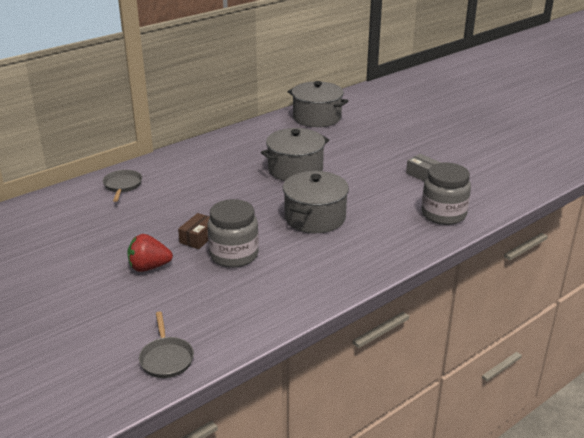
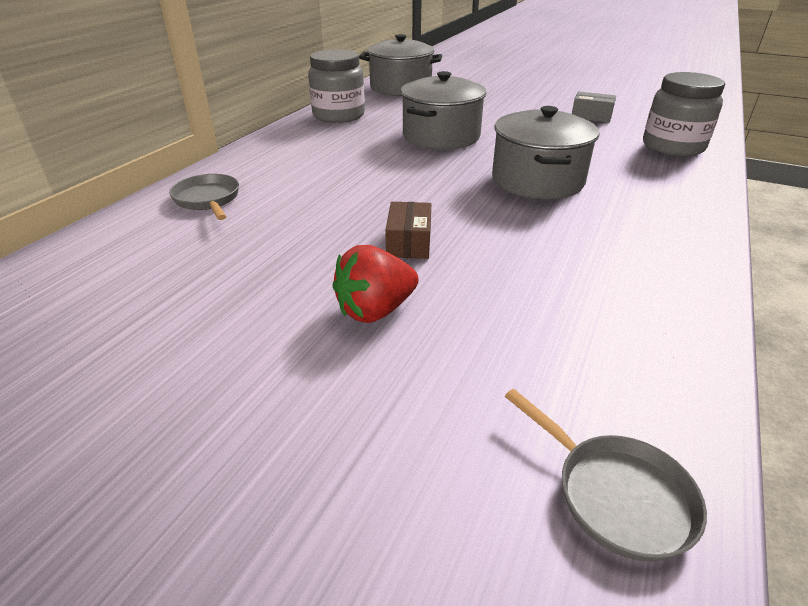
camera: 25 degrees left, 5 degrees up
(234, 255) = (493, 253): grey jar -> grey jar (338, 115)

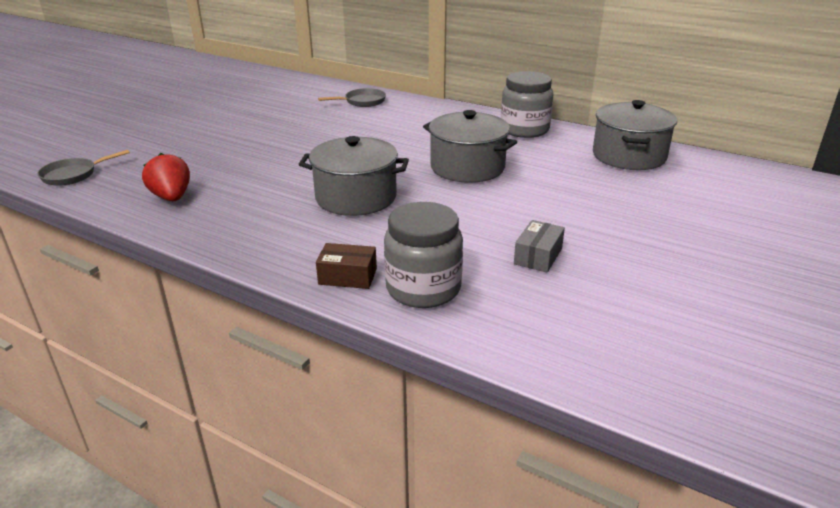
camera: 95 degrees right, 5 degrees down
(375, 310) = (220, 140): red strawberry -> red strawberry (172, 197)
(409, 242) = (281, 149): brown box -> brown box (347, 276)

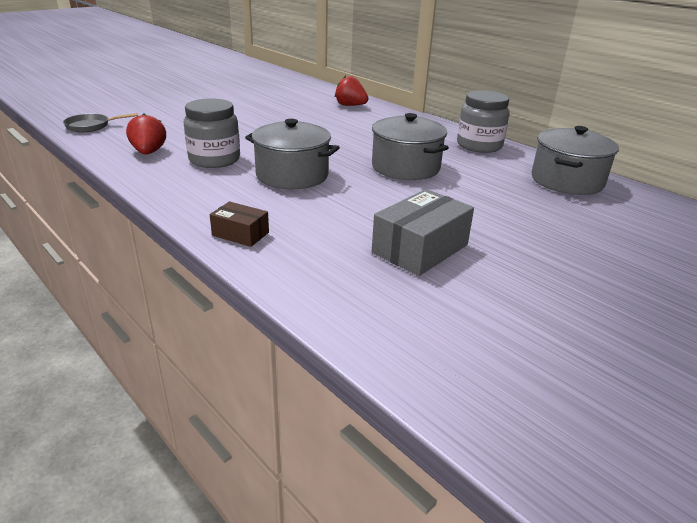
camera: 15 degrees right, 0 degrees up
(362, 101) = (350, 105): grey pan -> red strawberry
(423, 288) = (297, 255): grey jar -> grey jar (214, 159)
(538, 256) = (420, 249): grey box -> grey box, size x1.76

